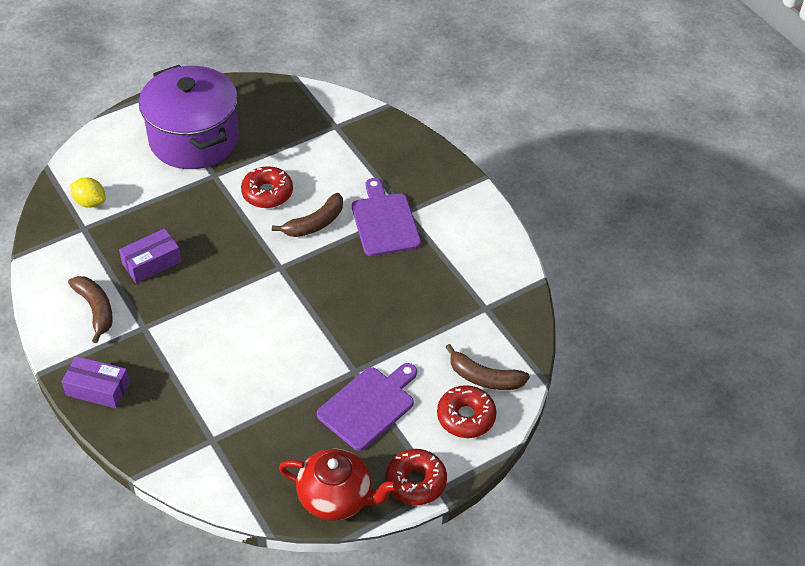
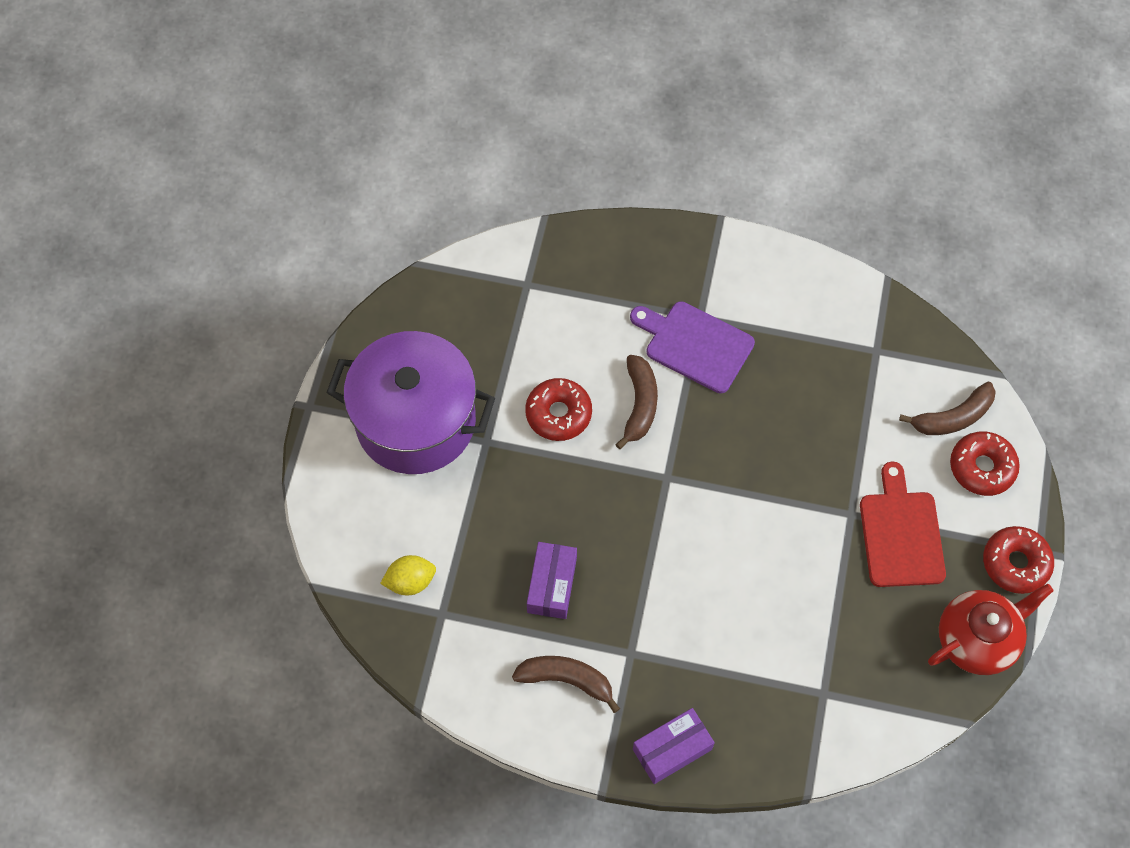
camera: 45 degrees left, 15 degrees up
(369, 406) = (901, 534): purple cutting board -> red cutting board

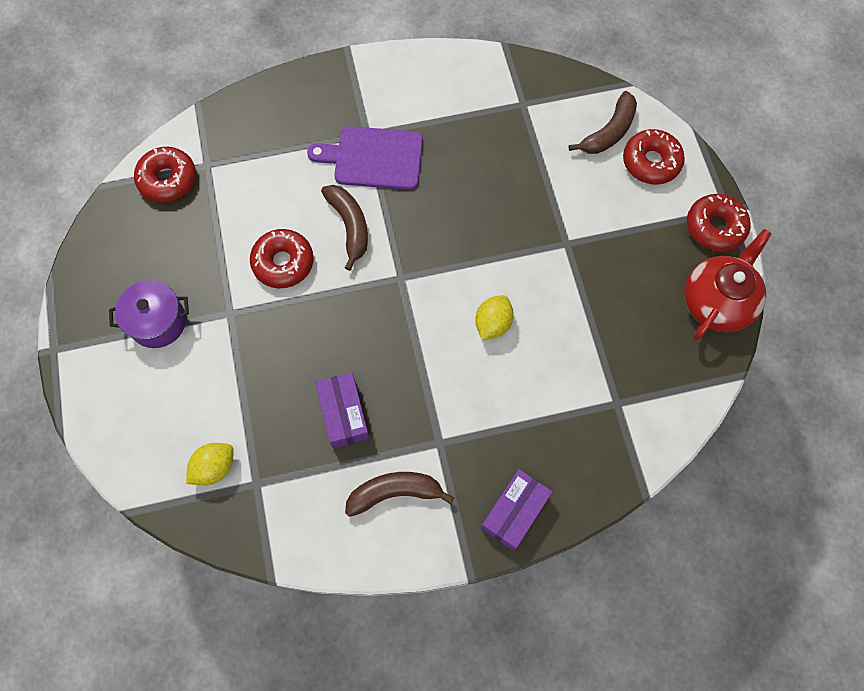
camera: 25 degrees left, 5 degrees up
(416, 421) = (158, 322): purple pot -> purple pot, size x0.49
(483, 284) = (168, 180): none -> red donut
(736, 562) = (492, 324): none -> yellow lemon
(901, 534) = (614, 242): red cutting board -> none

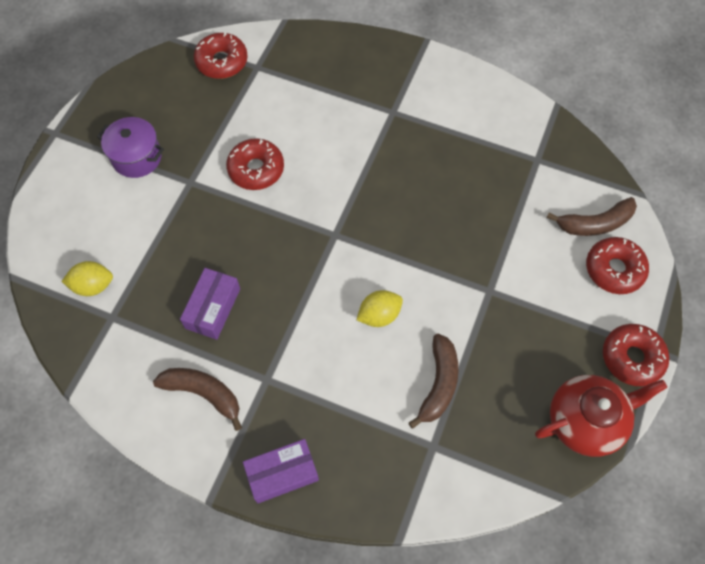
camera: 35 degrees right, 5 degrees down
(349, 226) = (326, 172): brown banana -> brown banana (438, 384)
(373, 158) = (383, 132): purple cutting board -> none

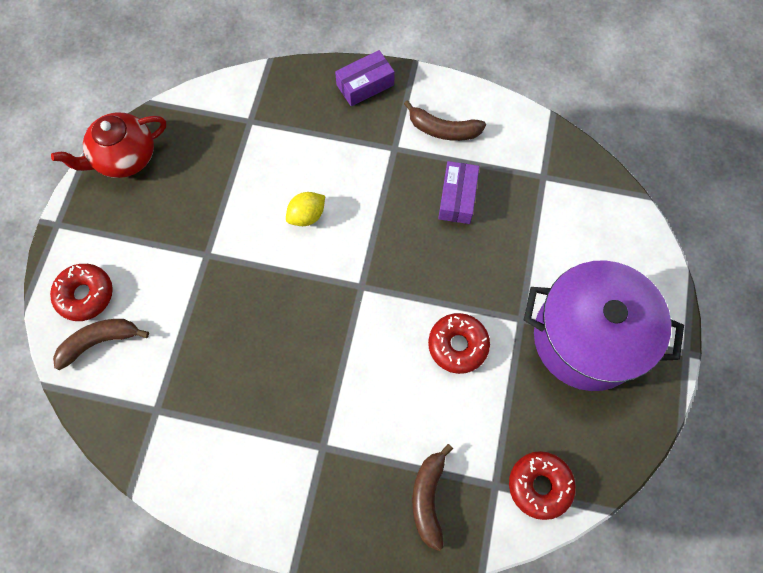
camera: 170 degrees right, 5 degrees up
(93, 285) = (571, 200): yellow lemon -> none
(137, 157) = (587, 338): purple pot -> purple pot, size x2.02
(438, 384) = (249, 167): brown banana -> brown banana (428, 498)
(632, 358) = (79, 214): red donut -> none

